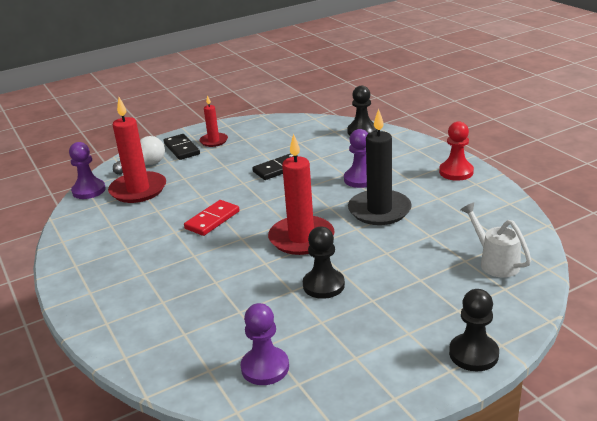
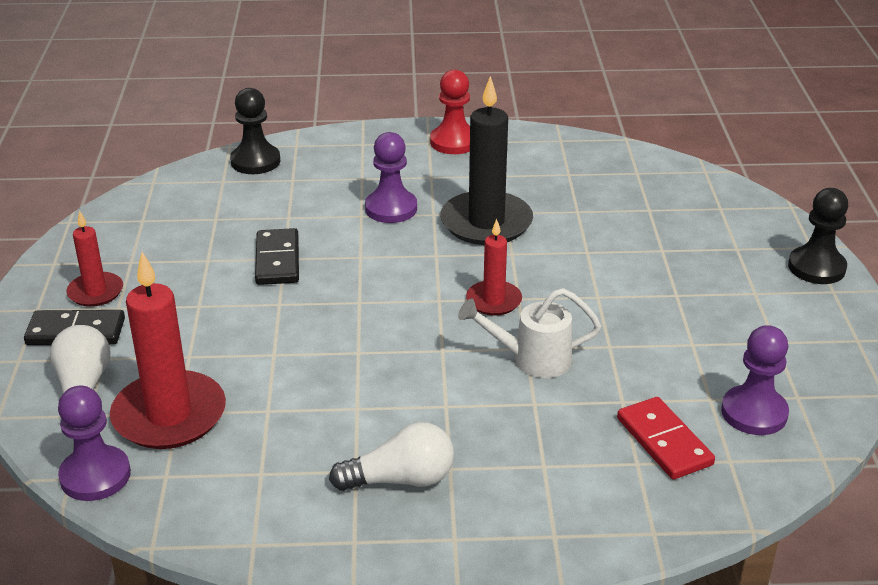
camera: 65 degrees left, 5 degrees up
(126, 262) = (400, 480): none -> white light bulb
(212, 220) = (362, 362): red domino -> red domino (664, 441)
(301, 238) = (493, 301): red candle -> red candle, size x0.55
(323, 285) = (618, 318): black pawn -> none
(495, 262) = (668, 194): white watering can -> white watering can (532, 359)

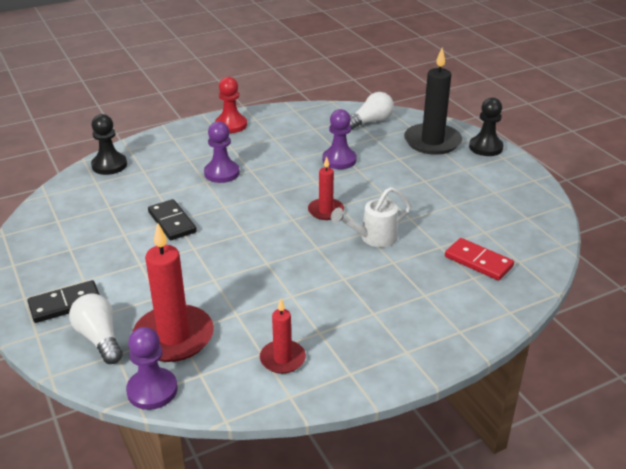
camera: 25 degrees left, 0 degrees up
(95, 292) = (59, 275): red candle -> red candle (282, 359)
(400, 480) = (350, 329): white light bulb -> white light bulb (370, 122)
(486, 223) = (287, 167): black candle -> black candle (432, 142)
(754, 413) = (512, 232): purple pawn -> purple pawn (339, 160)

